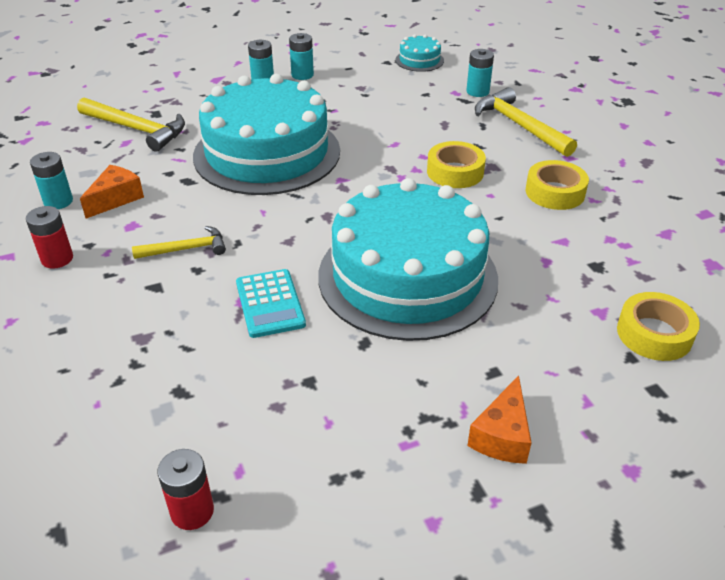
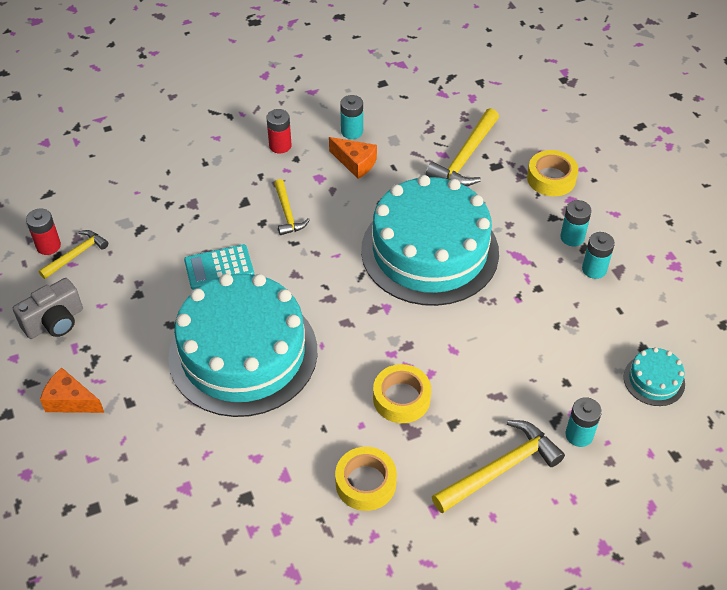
camera: 90 degrees right, 10 degrees up
(220, 467) = (76, 255): none -> yellow hammer
(360, 476) = (55, 322): none -> grey camera
(654, 334) = (153, 523): yellow tape -> yellow tape (551, 178)

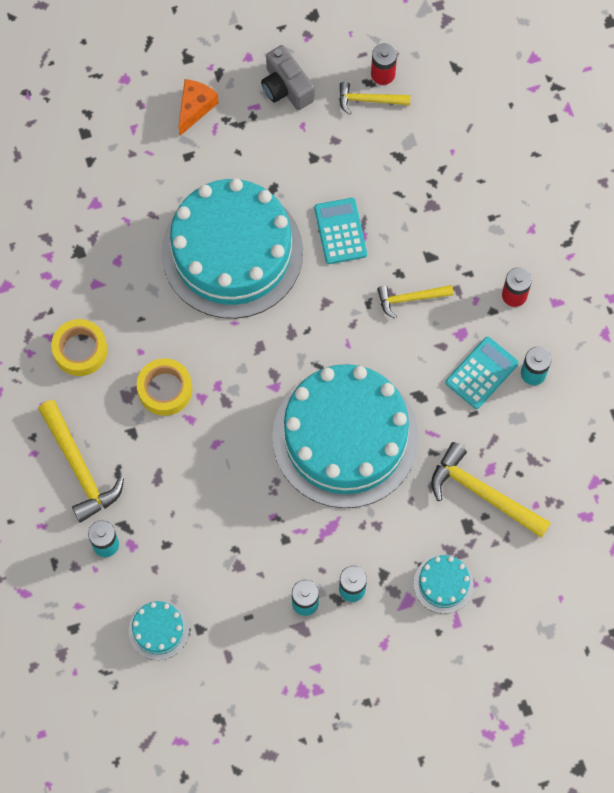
camera: 95 degrees right, 20 degrees up
(76, 255) = (369, 100): yellow hammer -> yellow hammer turned 135 degrees clockwise
(355, 163) = (481, 373): orange cheese -> turquoise calculator
(551, 178) = (443, 584): yellow tape -> turquoise cake

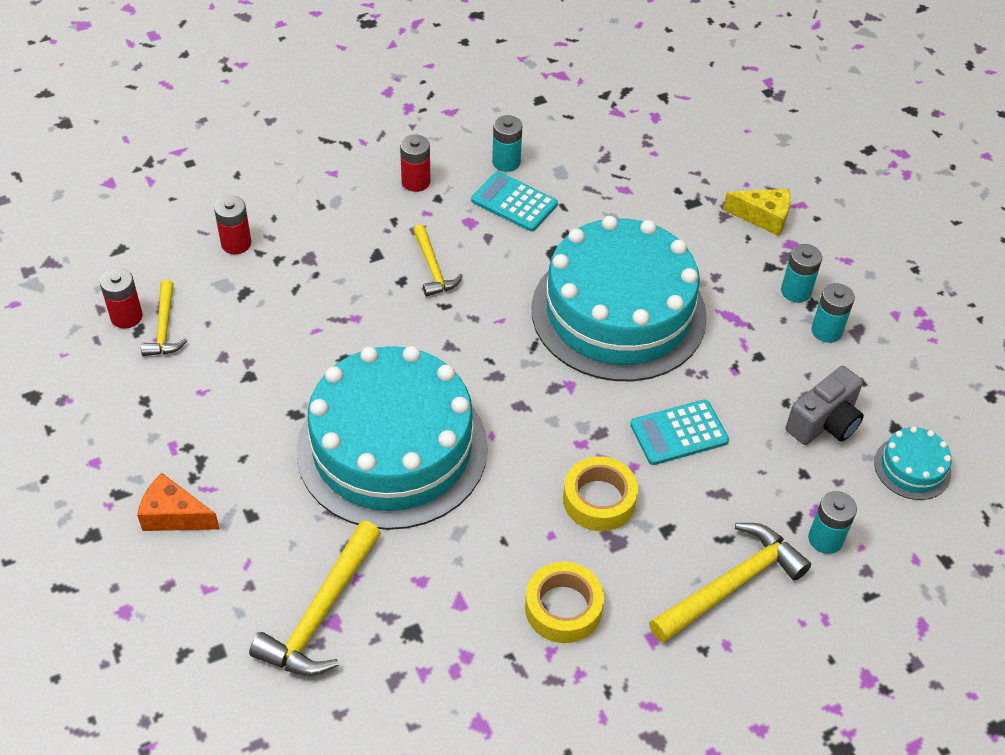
camera: 100 degrees left, 20 degrees down
(286, 88) = (144, 414): grey camera -> grey camera (824, 422)
(340, 231) = (351, 340): turquoise calculator -> turquoise calculator (679, 433)
(443, 584) = (763, 217): turquoise cake -> yellow cheese
(453, 152) = (236, 243): none -> red battery
(483, 493) = (653, 193): yellow hammer -> yellow hammer (321, 613)

